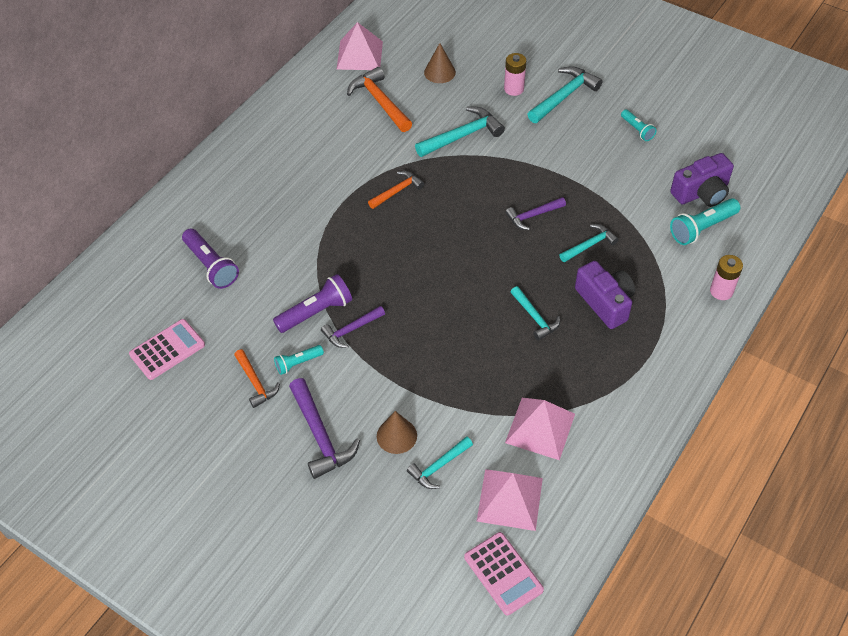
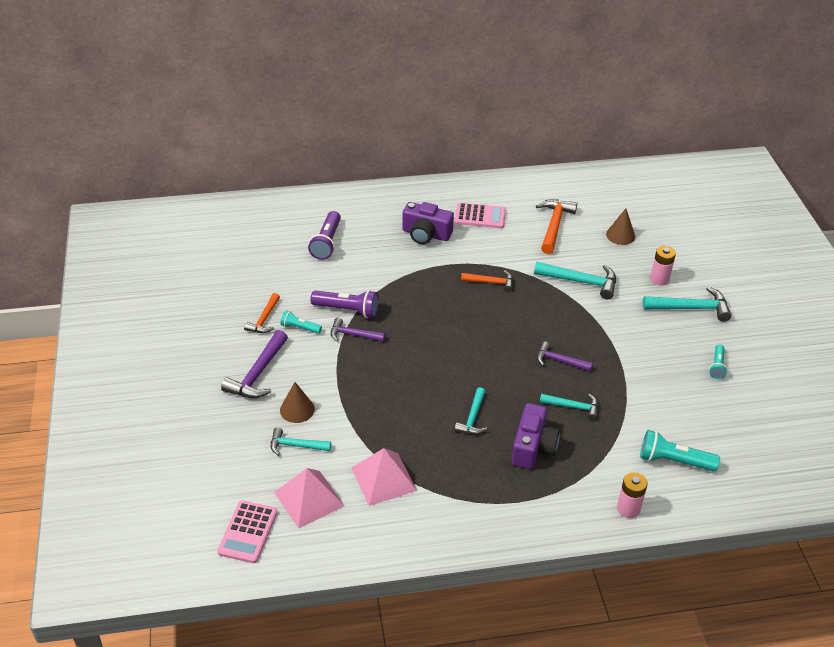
camera: 45 degrees right, 10 degrees down
(167, 350) = (245, 267): pink calculator -> pink calculator (480, 216)
(360, 55) = (580, 191): pink pyramid -> none
(701, 192) = (708, 440): purple camera -> purple camera (426, 234)

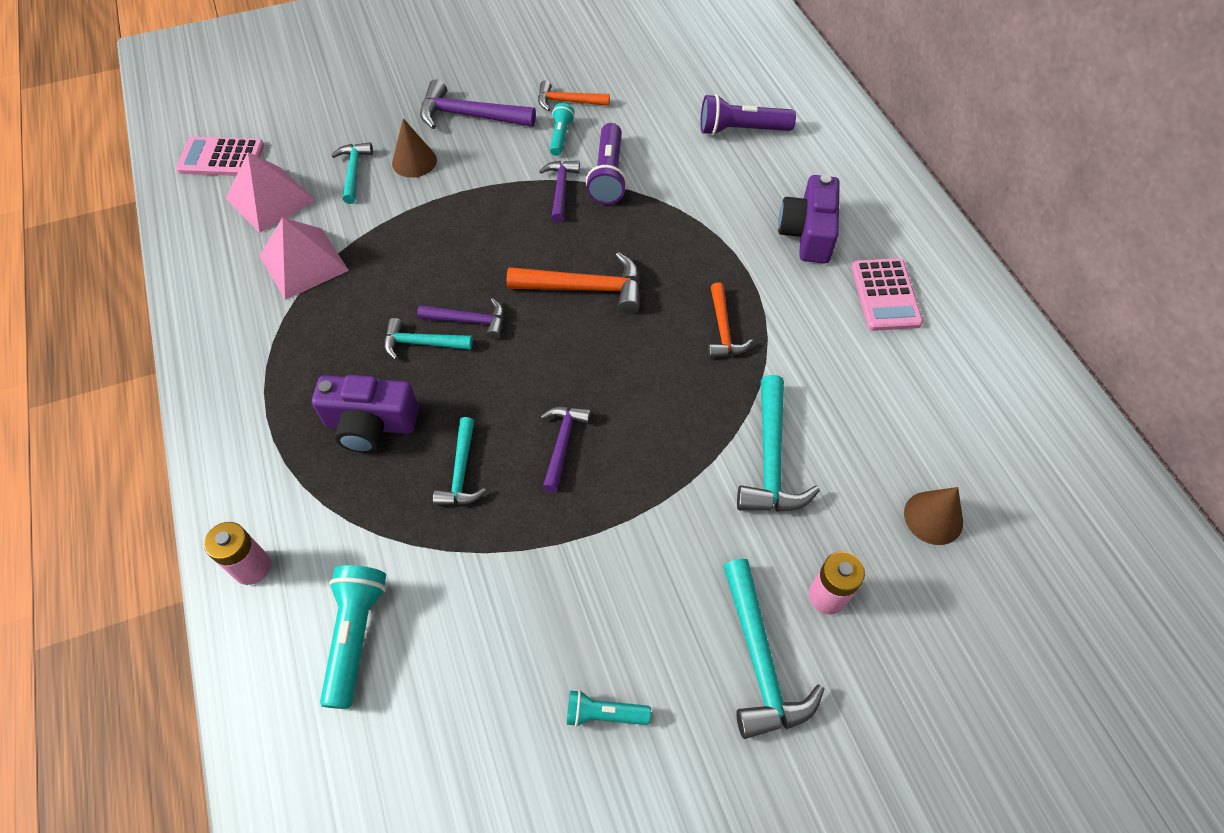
camera: 80 degrees right, 15 degrees up
(459, 393) = (469, 320): none -> purple hammer
(554, 225) = (911, 404): orange hammer -> orange hammer (585, 288)

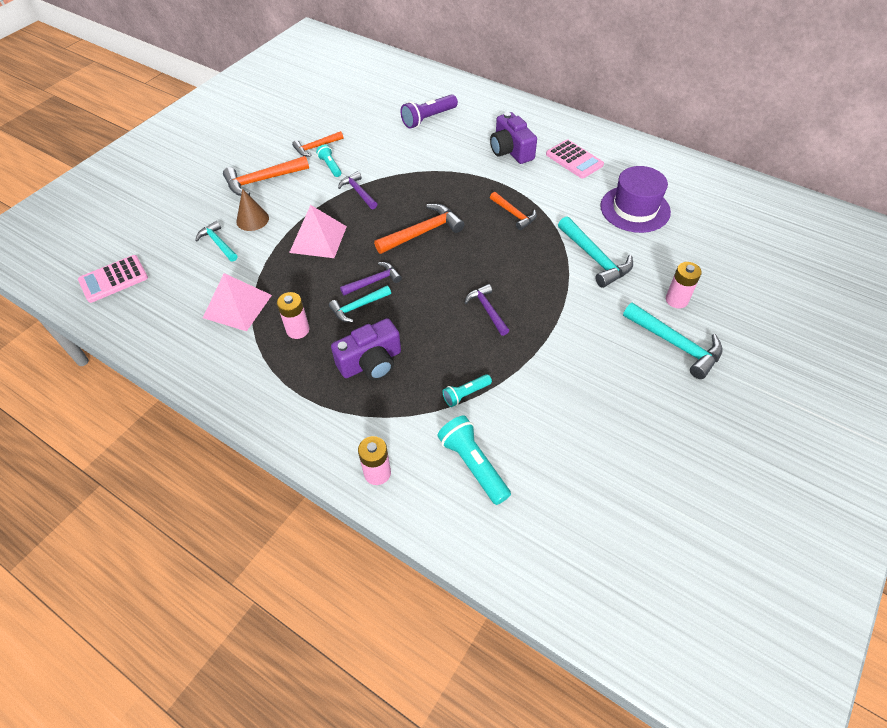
camera: 35 degrees left, 5 degrees down
(270, 199) = (176, 284): pink pyramid -> pink pyramid (318, 239)
(335, 332) = (298, 330): none -> pink battery
(461, 472) = (447, 354): turquoise hammer -> none
(469, 116) = (262, 180): purple hammer -> orange hammer
(604, 713) = (632, 413): turquoise flashlight -> turquoise flashlight (465, 394)
(608, 175) = (378, 173): purple flashlight -> none
(902, 420) = (635, 209): none -> purple hat
(933, 517) = (687, 241): brown cone -> none

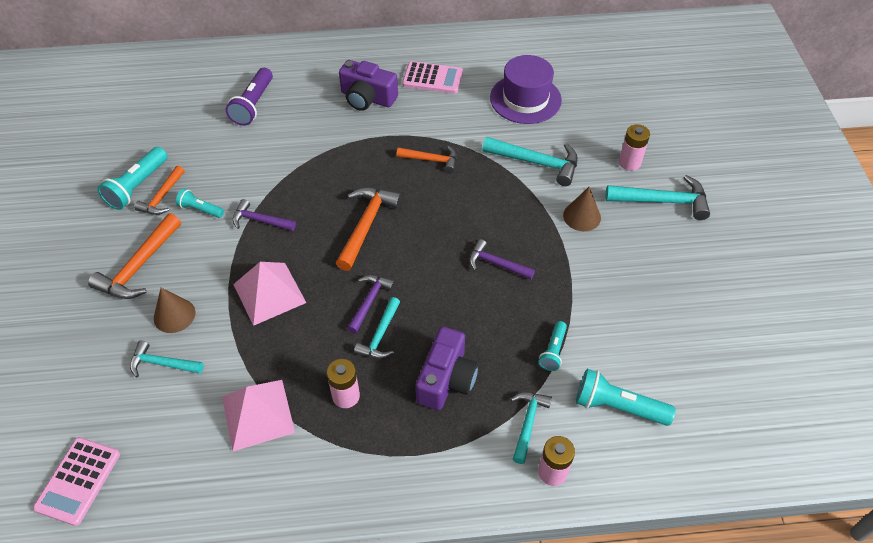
camera: 40 degrees left, 0 degrees up
(309, 133) = (137, 186): none -> turquoise flashlight
(395, 428) = (527, 423): none -> turquoise hammer
(591, 316) = (582, 216): none -> brown cone

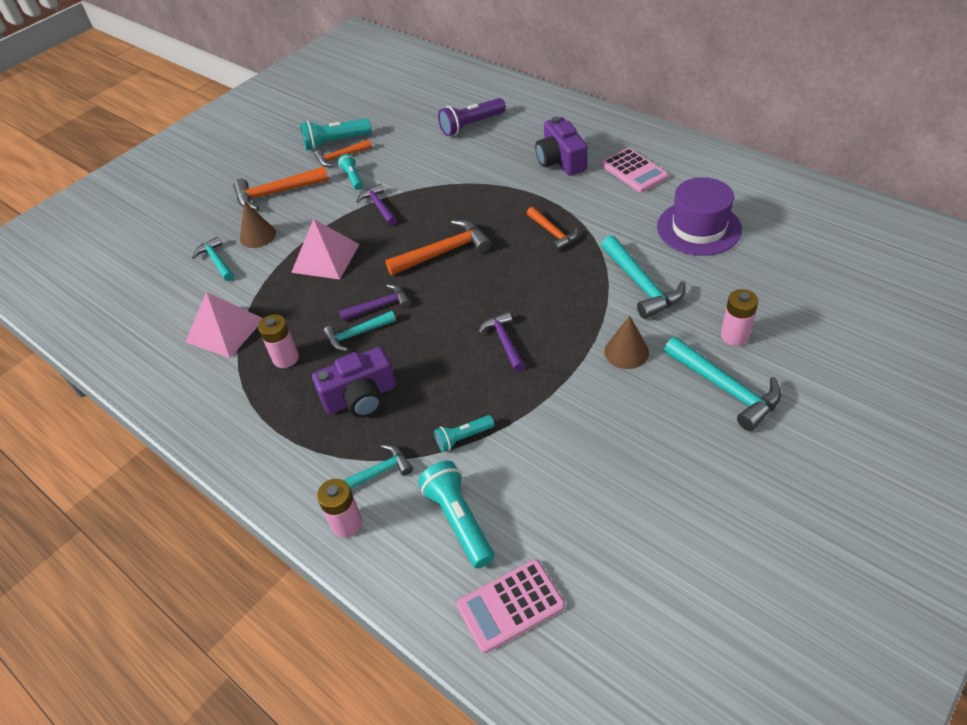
camera: 50 degrees right, 5 degrees down
(78, 481) = (100, 298): pink calculator -> pink calculator (510, 606)

